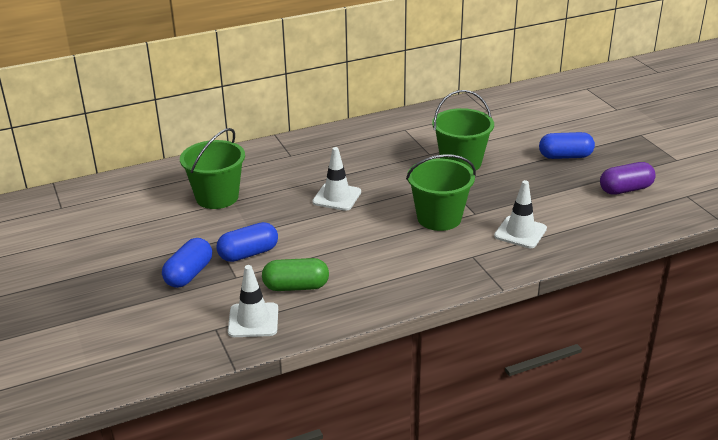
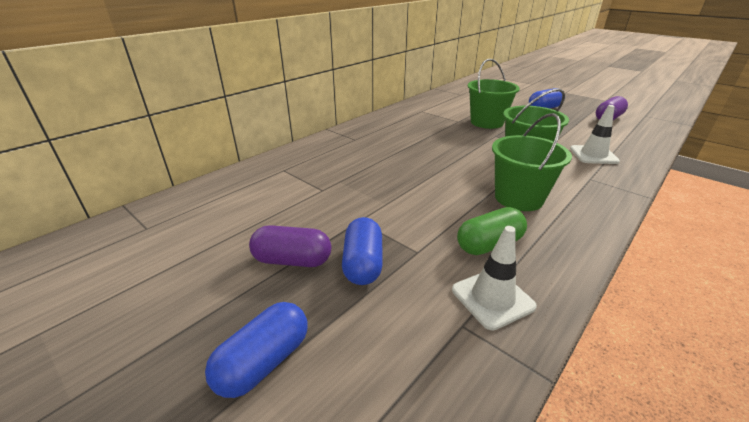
camera: 25 degrees left, 0 degrees up
(143, 258) = (292, 260): none -> purple capsule
(217, 197) = (321, 181): green bucket -> green bucket (518, 198)
(248, 254) = (405, 224): blue capsule -> blue capsule (264, 362)
(337, 197) = (428, 160): white traffic cone -> none

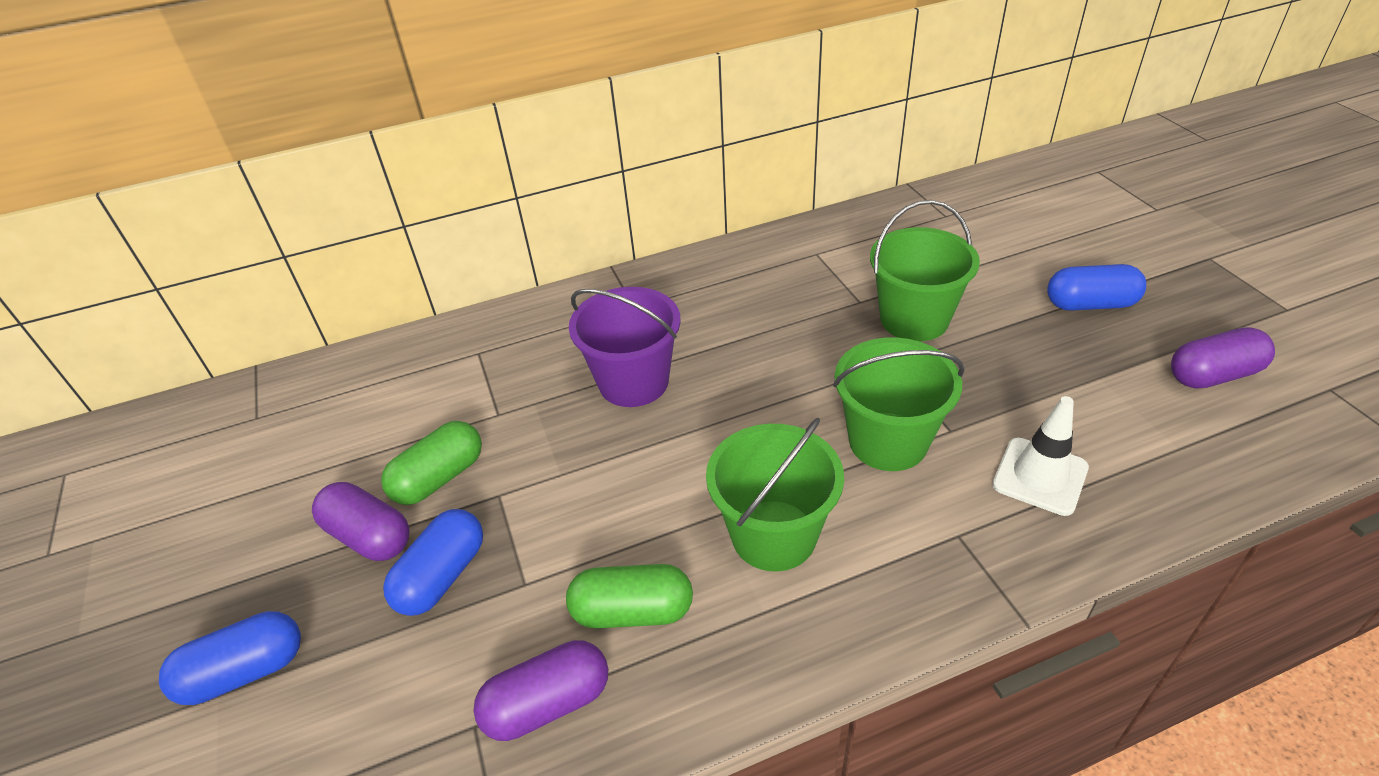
camera: 30 degrees right, 10 degrees up
(314, 223) = (439, 478): none -> green capsule
(385, 163) = (633, 382): none -> purple bucket
(492, 298) = (547, 703): white traffic cone -> purple capsule

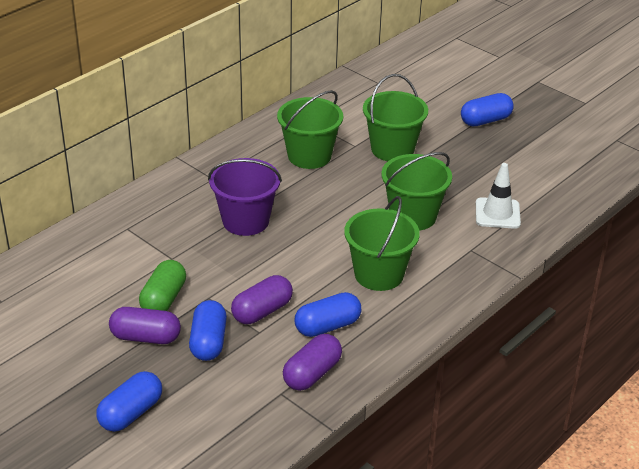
camera: 30 degrees left, 5 degrees down
(632, 611) = (327, 326): green capsule -> blue capsule
(784, 303) = (309, 156): none -> green bucket
(1213, 375) = (561, 145): purple capsule -> purple capsule (262, 311)

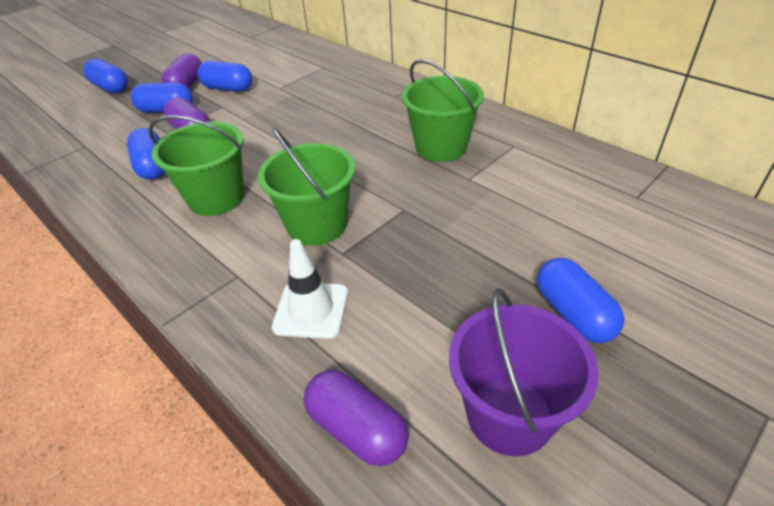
camera: 95 degrees right, 5 degrees up
(164, 299) = (228, 88): green capsule -> blue capsule
(245, 221) = (325, 116): purple bucket -> purple bucket (509, 415)
(312, 374) = (96, 160): purple capsule -> purple capsule (357, 429)
(392, 149) = (466, 209): green bucket -> none

